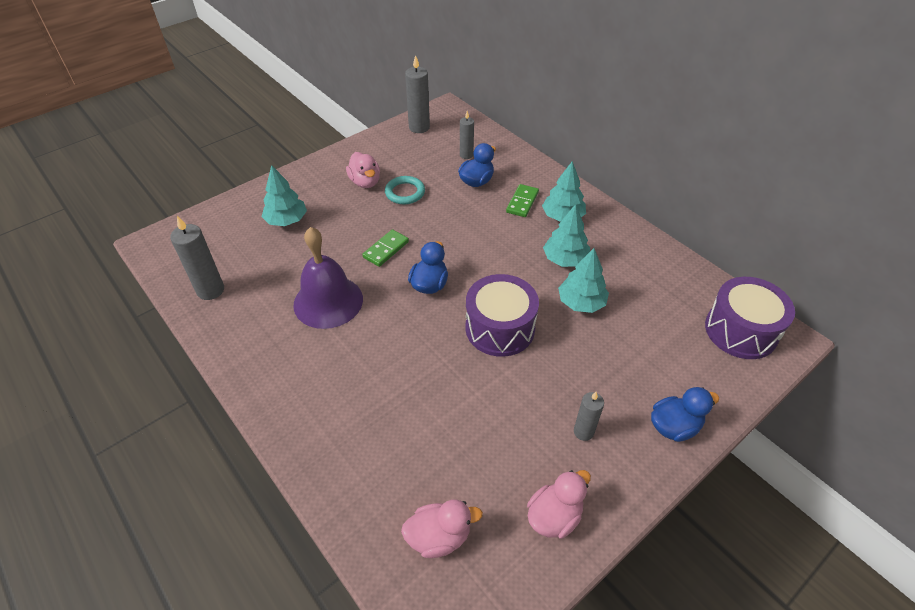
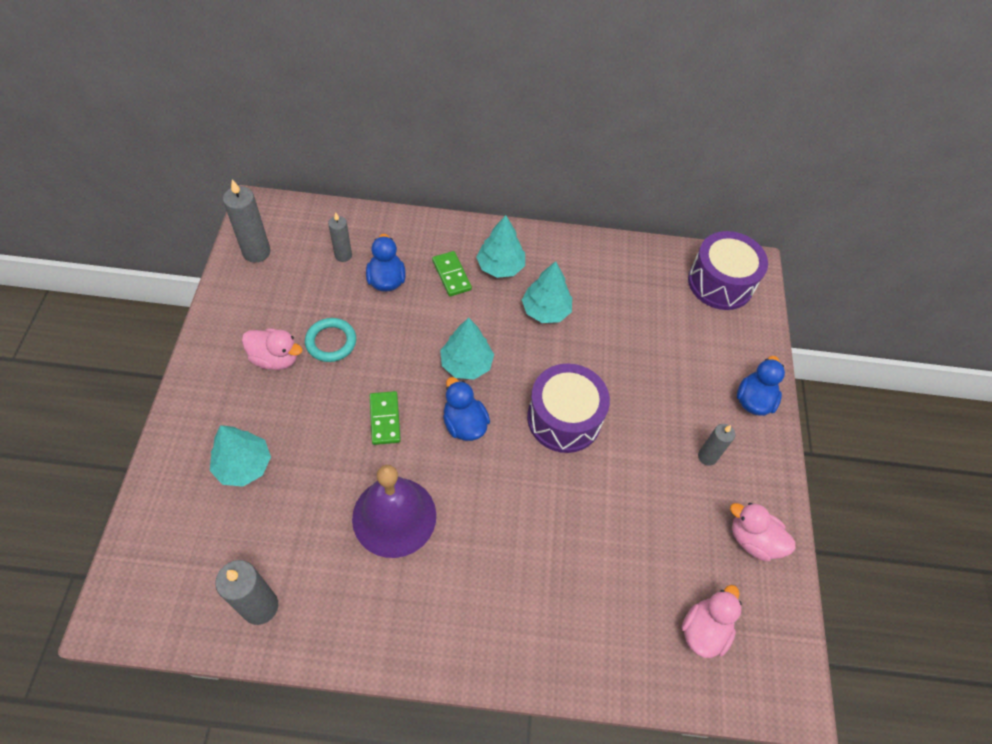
camera: 50 degrees left, 10 degrees up
(554, 516) = (753, 540): pink duck -> pink duck turned 60 degrees counterclockwise
(581, 302) = (598, 344): turquoise tree -> turquoise tree (466, 364)

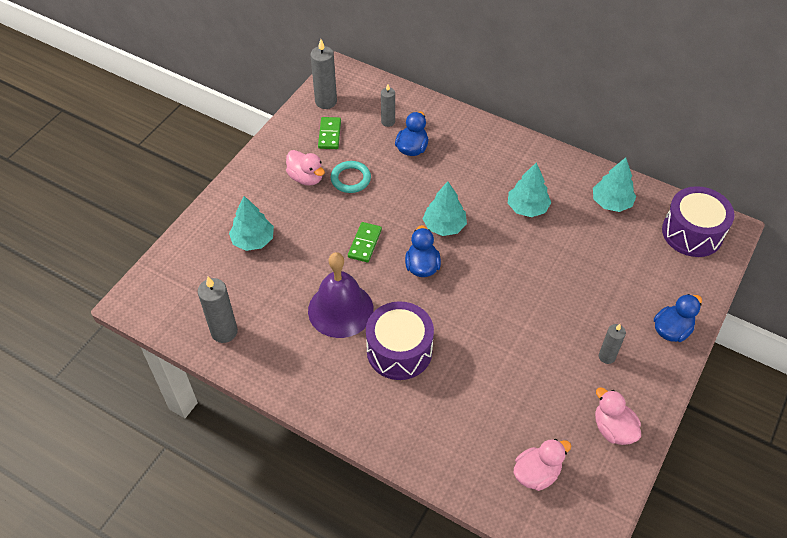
camera: 30 degrees right, 5 degrees down
(451, 275) = (464, 160): green domino -> green domino (329, 134)
(500, 266) = (506, 165): turquoise tree -> turquoise tree (611, 202)
(564, 418) = (502, 289): purple drum -> purple drum (399, 351)

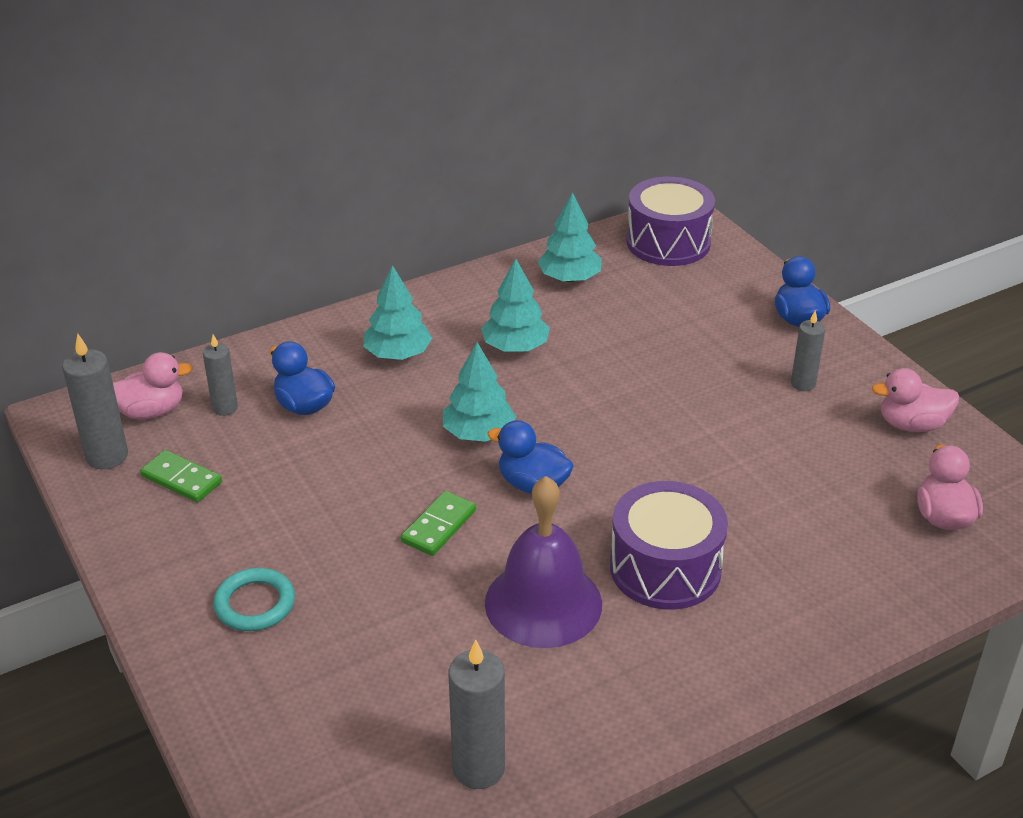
camera: 60 degrees left, 15 degrees down
(253, 240) = (314, 657): turquoise tree -> turquoise tree (397, 354)
(306, 178) = (244, 541): pink duck -> pink duck (151, 411)
(350, 179) = (297, 492): turquoise ring -> turquoise ring (255, 604)
(365, 243) = (439, 526): green domino -> green domino turned 75 degrees clockwise

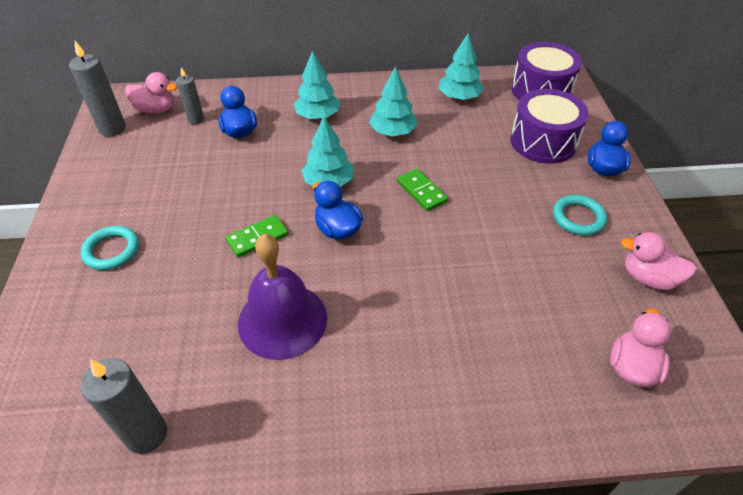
camera: 25 degrees right, 10 degrees up
(182, 479) = (138, 155): green domino -> green domino (421, 191)
(665, 568) = (384, 326): purple drum -> purple drum (543, 141)
(803, 384) = (578, 218): grey candle -> turquoise ring

